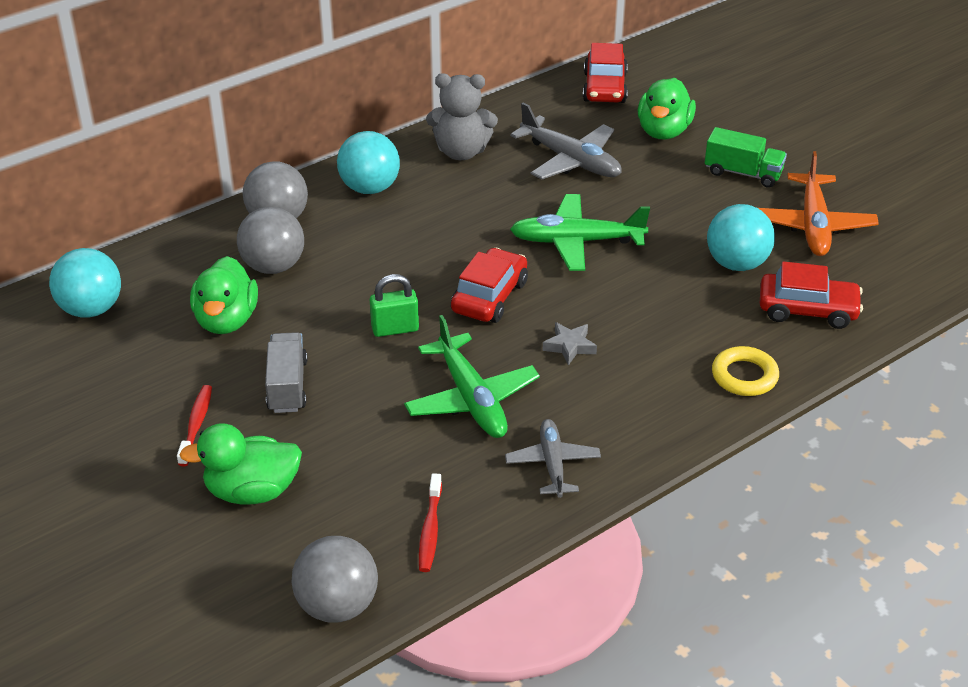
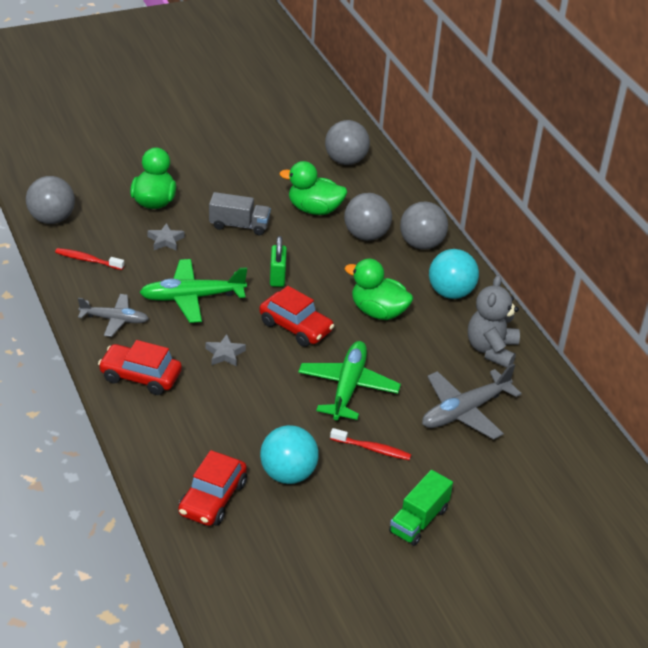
camera: 100 degrees right, 0 degrees up
(91, 309) = (345, 160): turquoise ball -> grey ball
(196, 424) = (220, 188): red toothbrush -> red toothbrush (372, 449)
(350, 455) = (165, 240): none -> grey star
(604, 88) = (584, 464): red car -> red car (140, 376)
(663, 131) = (500, 485): green duck -> green duck (378, 312)
(744, 376) = (153, 435): yellow ring -> none
(813, 225) = (325, 544): orange plane -> none

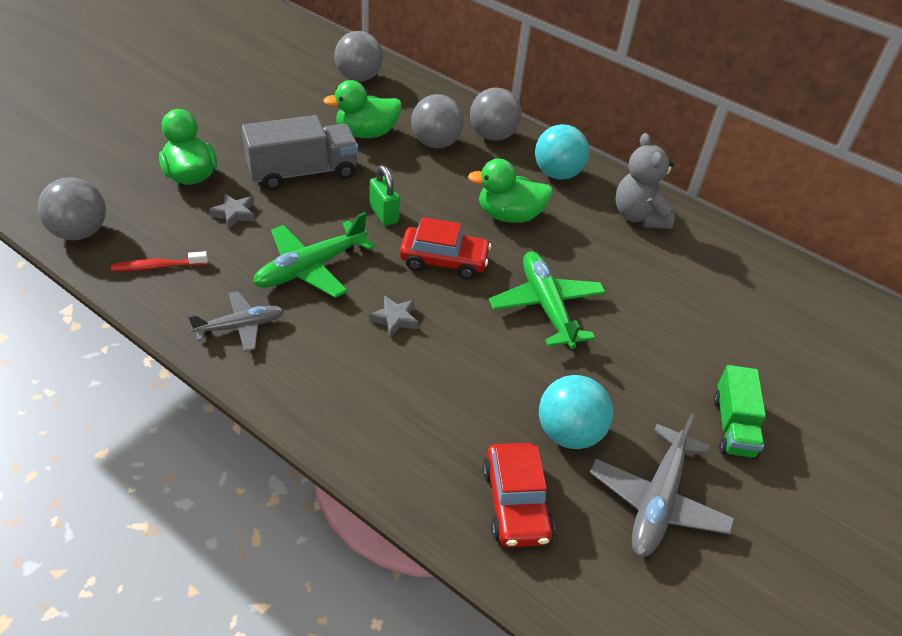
camera: 30 degrees left, 5 degrees up
(140, 376) = (320, 384): red car -> none
(239, 225) = (302, 172): grey truck -> grey truck, size x1.55
(372, 449) = (625, 365): red toothbrush -> none
(465, 411) = (670, 287): grey plane -> grey plane (658, 500)

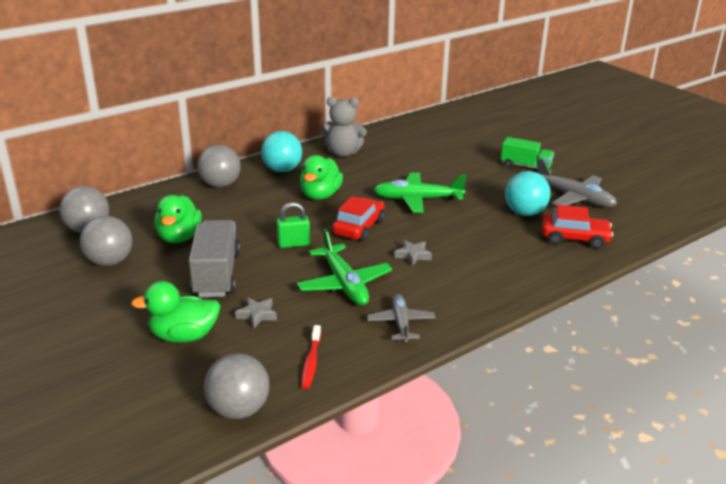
camera: 70 degrees left, 15 degrees down
(436, 143) = (214, 209): grey ball -> grey ball (109, 261)

